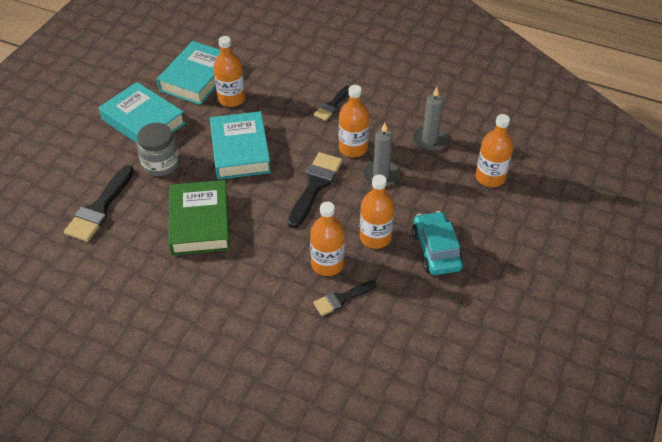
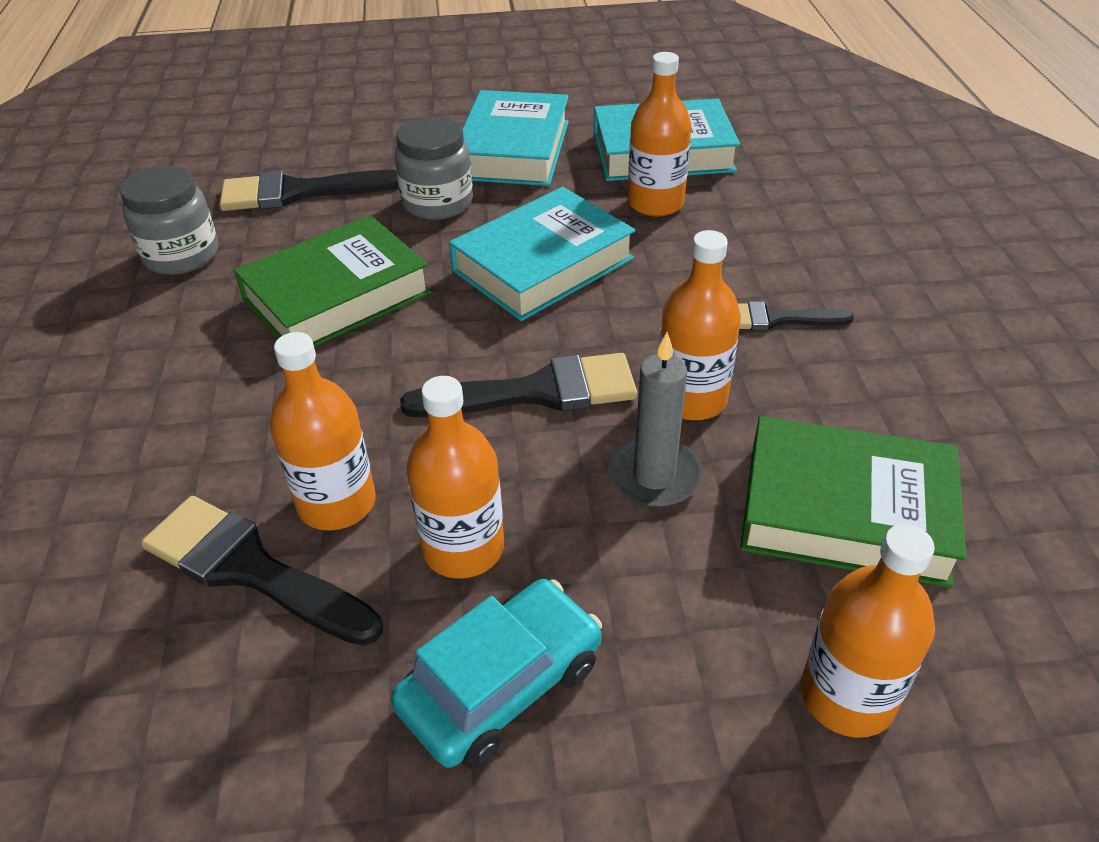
camera: 60 degrees right, 5 degrees down
(112, 268) = (181, 255): none -> grey jar
(341, 298) = (251, 569): black brush -> black brush, size x1.66
(429, 140) = (845, 512): grey candle -> green book

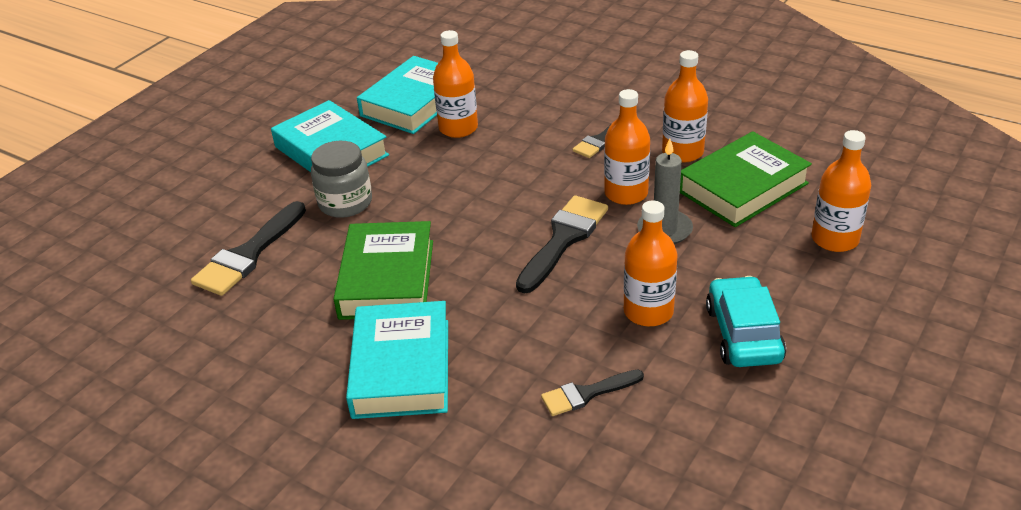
camera: 50 degrees left, 5 degrees down
(181, 255) = (248, 332): grey jar -> none
(251, 569) = (587, 394): black brush -> black brush, size x0.60
(337, 503) = (570, 344): orange bottle -> orange bottle (682, 152)
(543, 265) = (460, 191): turquoise book -> turquoise book (401, 368)

